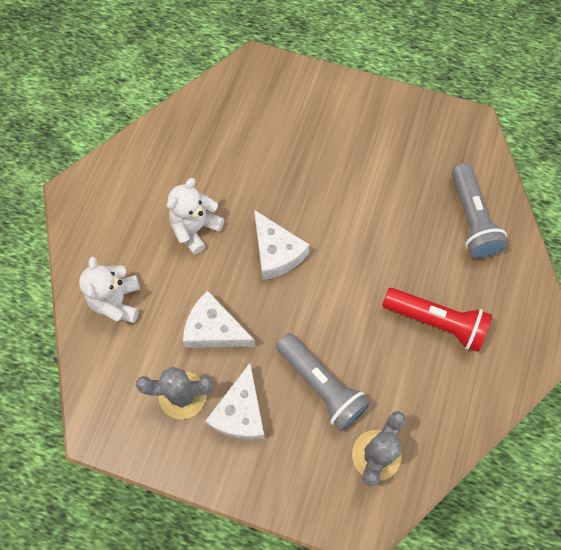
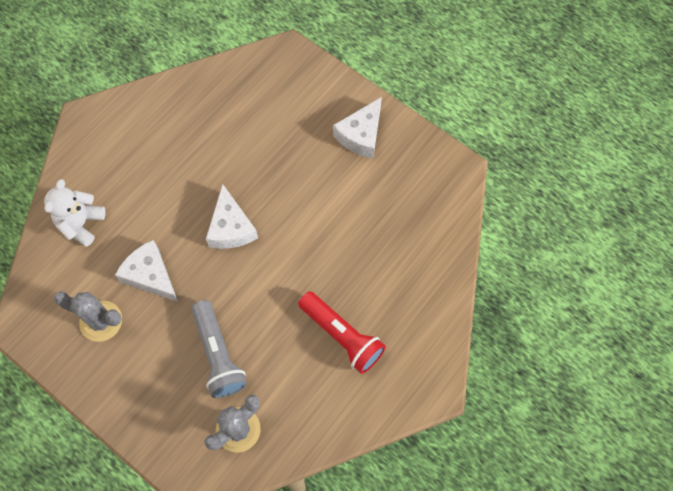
camera: 20 degrees right, 0 degrees up
(195, 229) = (172, 183): white teddy bear -> none
(240, 412) = (141, 352): white cheese -> white cheese (361, 135)
(471, 220) = (416, 257): grey flashlight -> none

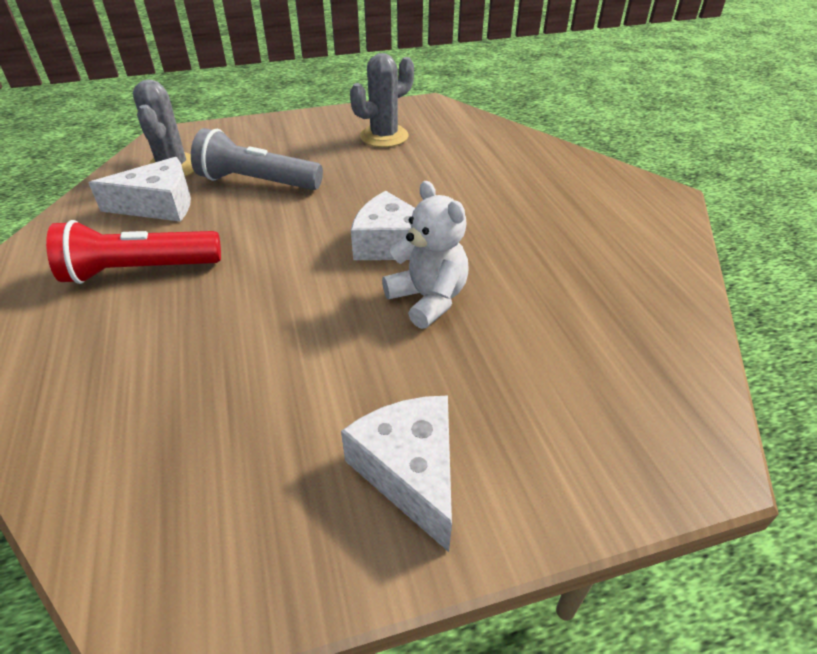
camera: 125 degrees right, 25 degrees down
(81, 224) = (508, 155): white teddy bear -> white teddy bear (428, 299)
(150, 275) = (398, 173): white cheese -> white cheese (159, 205)

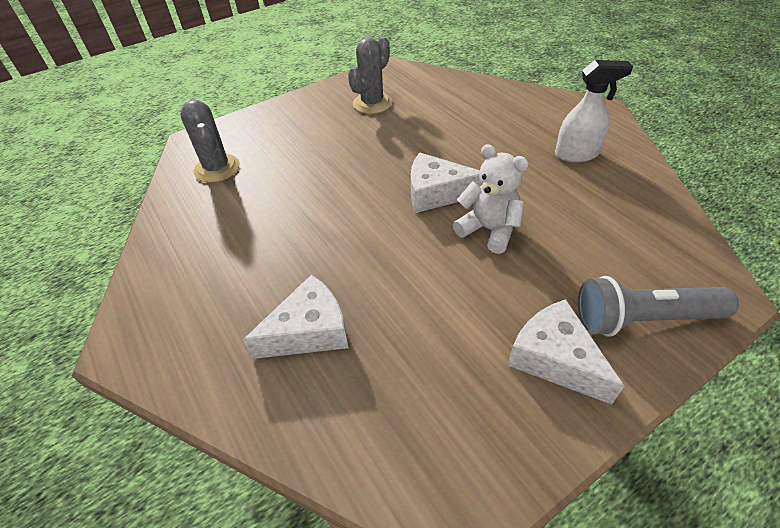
camera: 15 degrees left, 5 degrees up
(139, 270) = (253, 264): red flashlight -> none
(159, 205) = (229, 204): white cheese -> white cheese (309, 331)
(257, 182) = (297, 165): grey flashlight -> grey flashlight (642, 318)
(598, 240) = (576, 154): none -> white spray bottle

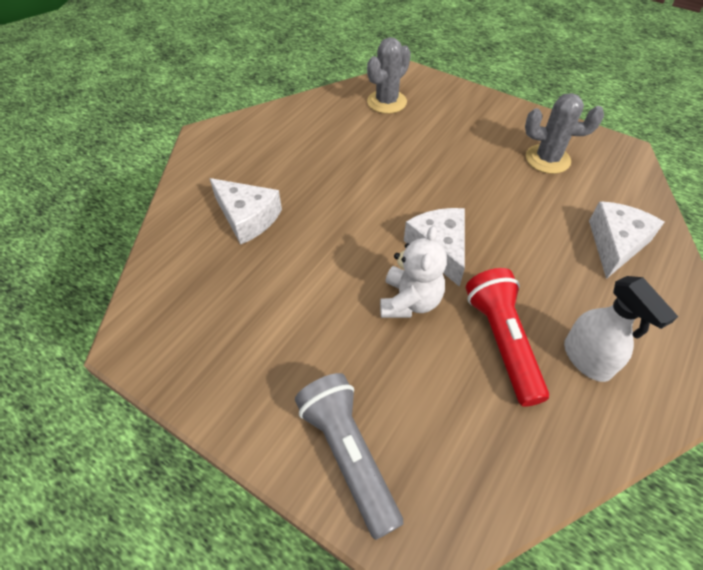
camera: 65 degrees right, 5 degrees up
(549, 189) = (502, 341): none -> red flashlight
(554, 359) = (274, 383): white cheese -> white cheese (615, 244)

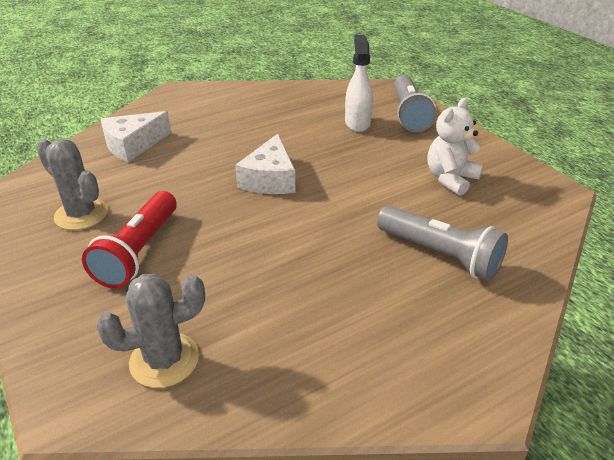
camera: 155 degrees left, 15 degrees down
(247, 217) = (440, 255): white cheese -> grey flashlight
(409, 301) = (323, 157): white teddy bear -> white teddy bear (450, 179)
(502, 341) = (279, 126): red flashlight -> red flashlight (138, 252)
(587, 359) = (237, 109): white spray bottle -> white spray bottle (357, 123)

